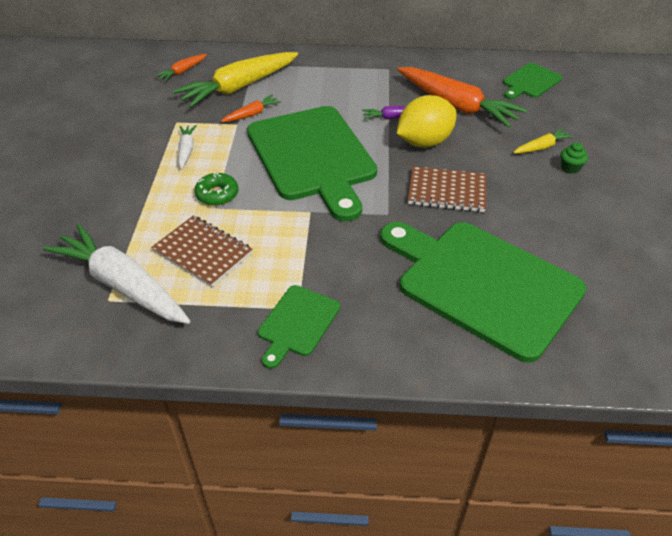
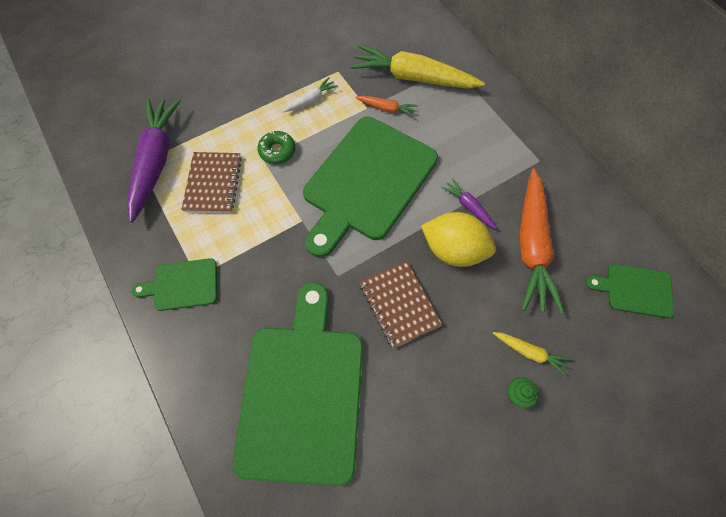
camera: 55 degrees right, 20 degrees up
(123, 285) = (156, 161): white carrot -> purple carrot
(182, 71) = (401, 31): orange carrot -> none

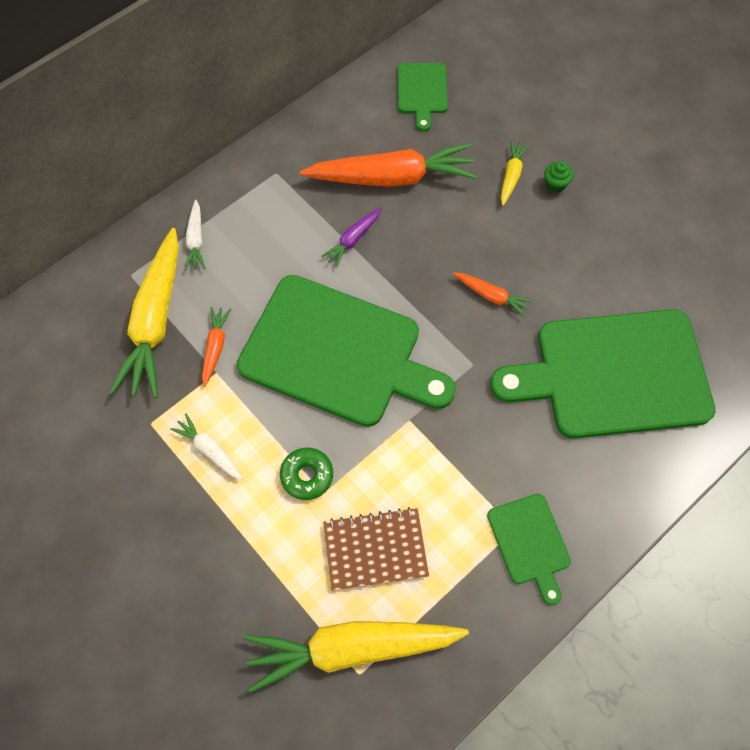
camera: 100 degrees left, 0 degrees up
(156, 161) = (352, 648): purple carrot -> yellow carrot
(399, 304) = (492, 296): brown notebook -> orange carrot
(453, 250) = (413, 250): yellow lemon -> none
(478, 104) = (196, 240): none -> white carrot

